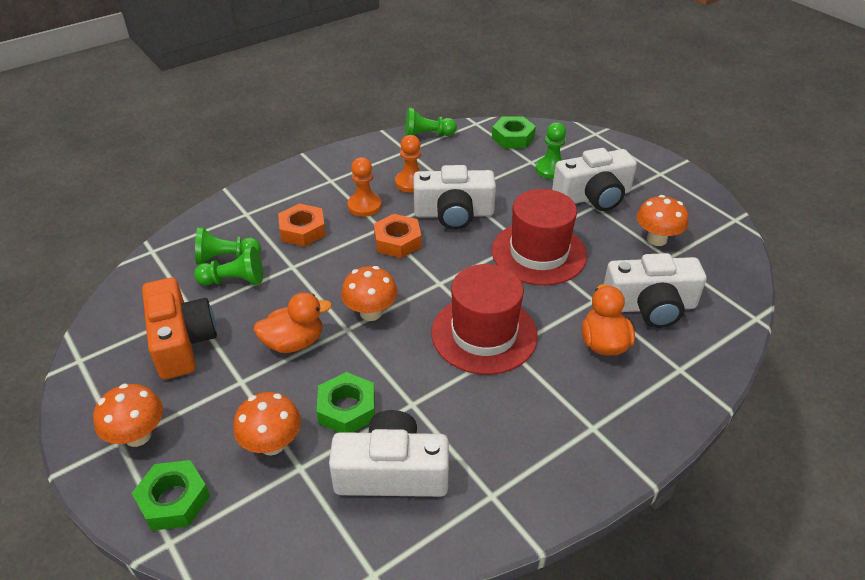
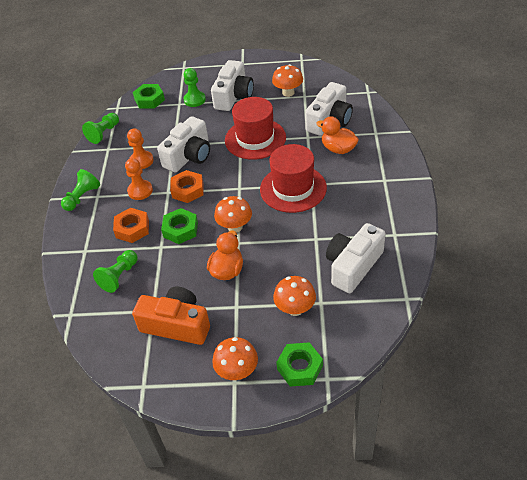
camera: 50 degrees left, 5 degrees up
(234, 280) = (146, 280): green pawn -> green pawn (82, 197)
(347, 409) = (297, 266): green nut -> green nut (180, 229)

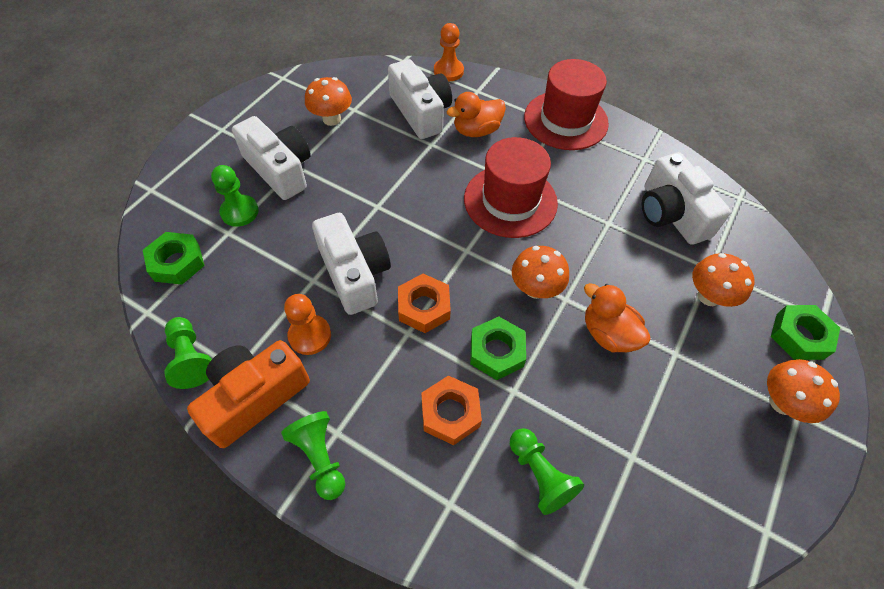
camera: 65 degrees left, 10 degrees up
(140, 191) = (375, 366): orange pawn -> orange pawn (448, 71)
(176, 325) = (674, 438): orange camera -> orange camera (254, 397)
(255, 139) = (388, 190): red hat -> red hat (565, 120)

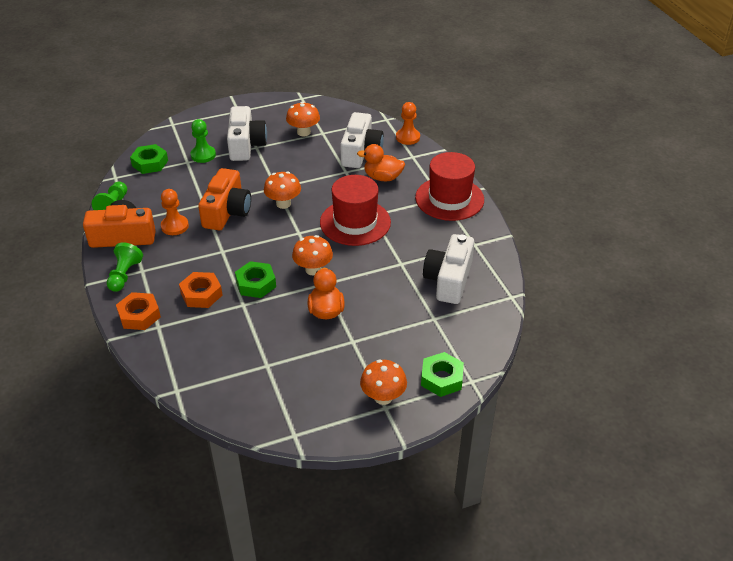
camera: 40 degrees right, 15 degrees down
(354, 273) = (227, 212): white camera -> orange camera
(424, 307) = (243, 245): orange nut -> orange nut (139, 315)
(539, 475) = (212, 342): green pawn -> none
(708, 296) = (412, 329): orange mushroom -> orange mushroom (283, 204)

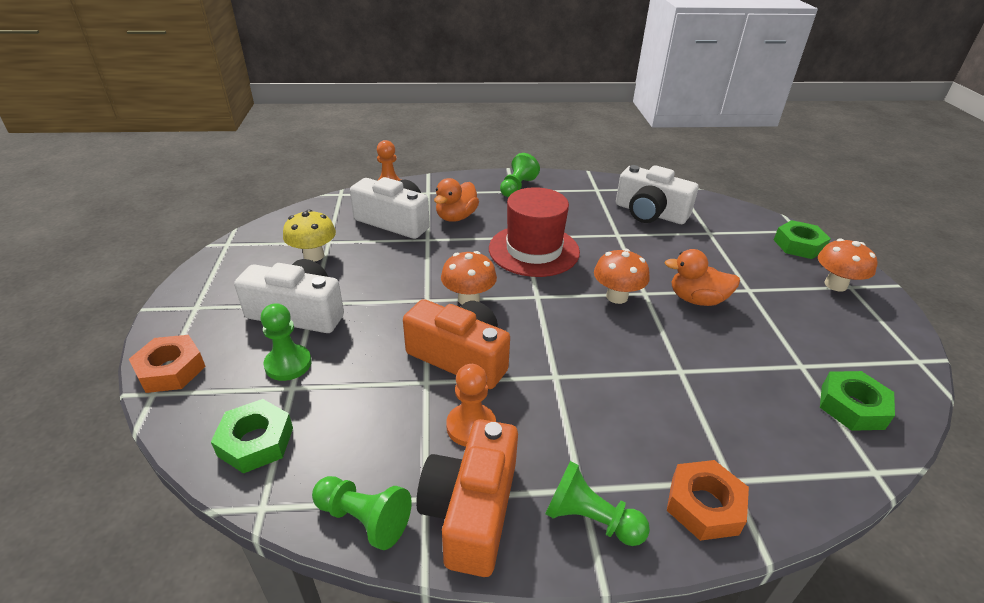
camera: 75 degrees left, 5 degrees down
(201, 294) = (655, 413): orange nut -> orange nut (171, 370)
(256, 284) = (638, 351): green nut -> green nut (852, 406)
(303, 132) = (314, 255): orange mushroom -> yellow mushroom
(449, 199) = (517, 187): red hat -> green pawn

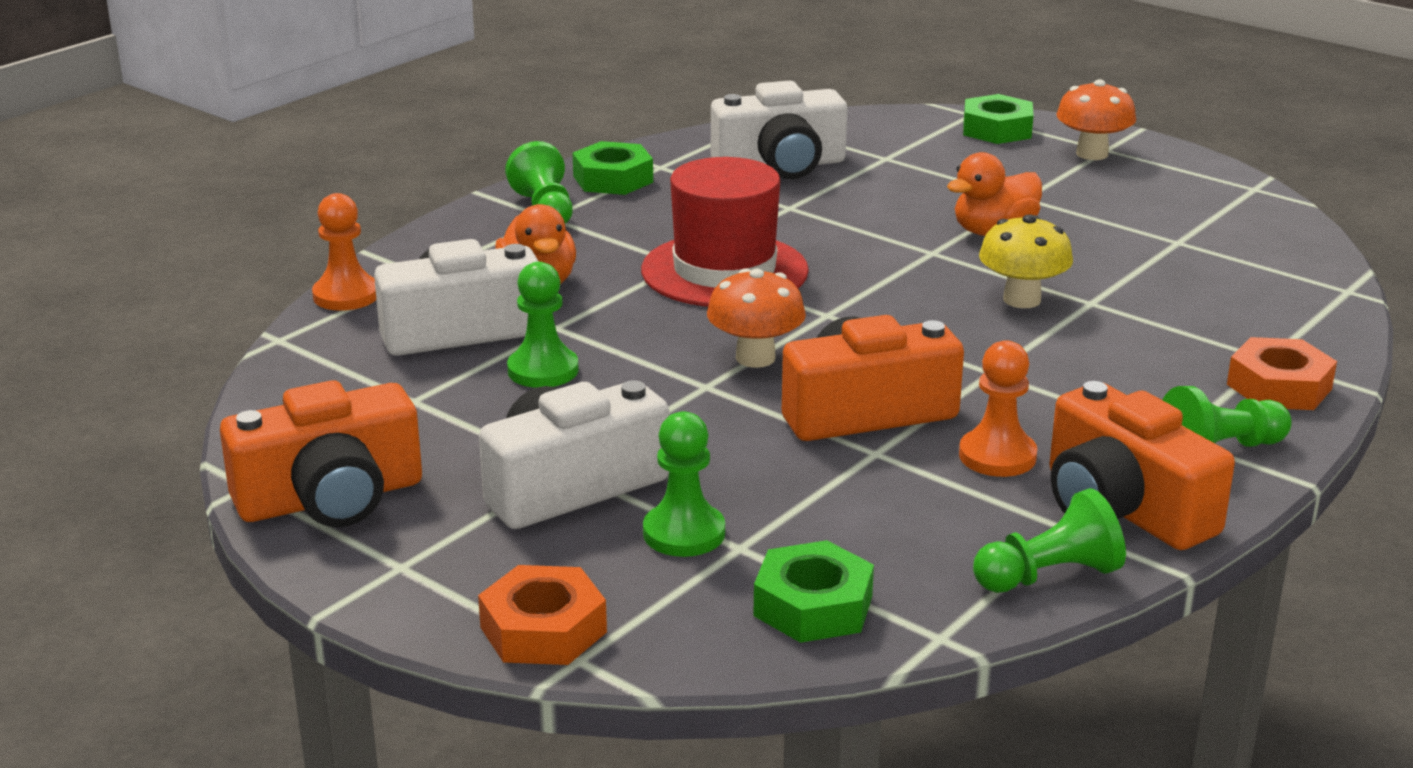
camera: 45 degrees left, 10 degrees down
(233, 265) = (331, 498): none -> orange camera
(314, 255) = (433, 425): yellow mushroom -> yellow mushroom (1022, 300)
(387, 255) = (543, 370): none -> green pawn
(617, 296) = (911, 270): orange mushroom -> none
(852, 406) = (1263, 252): green nut -> green nut (613, 179)

